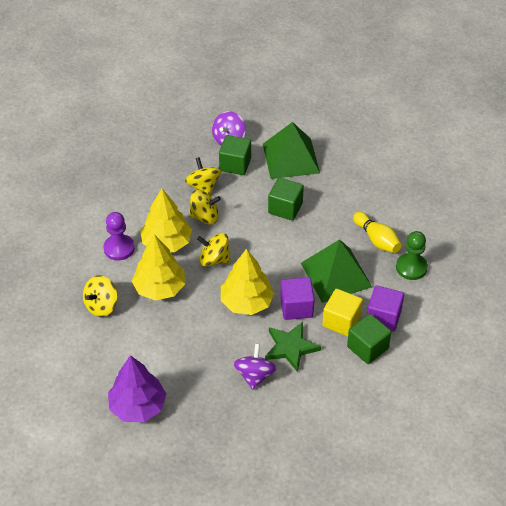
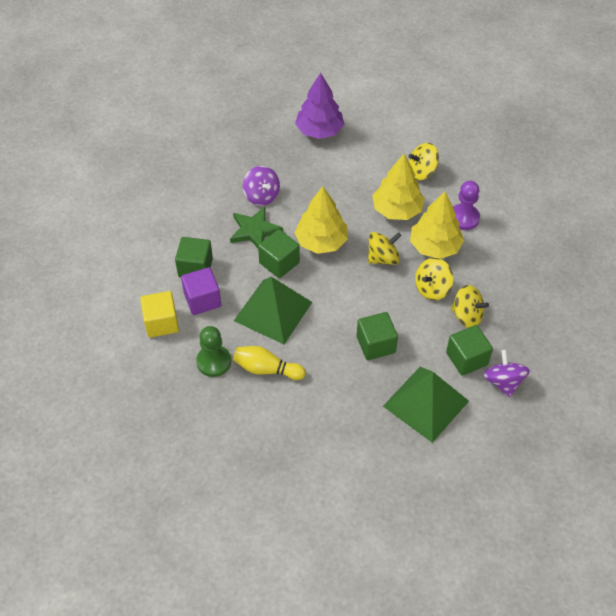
camera: 140 degrees right, 5 degrees up
(101, 305) = (421, 172): yellow spinning top -> yellow spinning top turned 105 degrees counterclockwise
(296, 307) = (279, 263): purple cube -> green cube
(341, 321) = (234, 275): yellow cube -> yellow cube (161, 323)

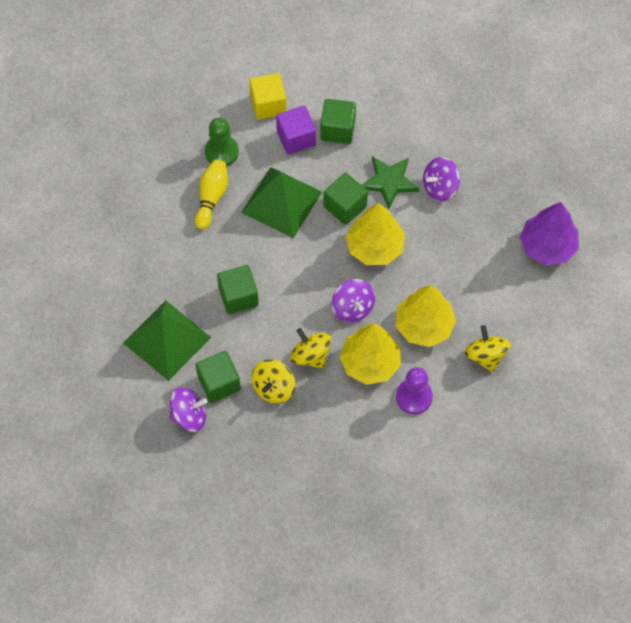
camera: 90 degrees right, 10 degrees up
(383, 258) = (352, 308): yellow spinning top -> purple spinning top

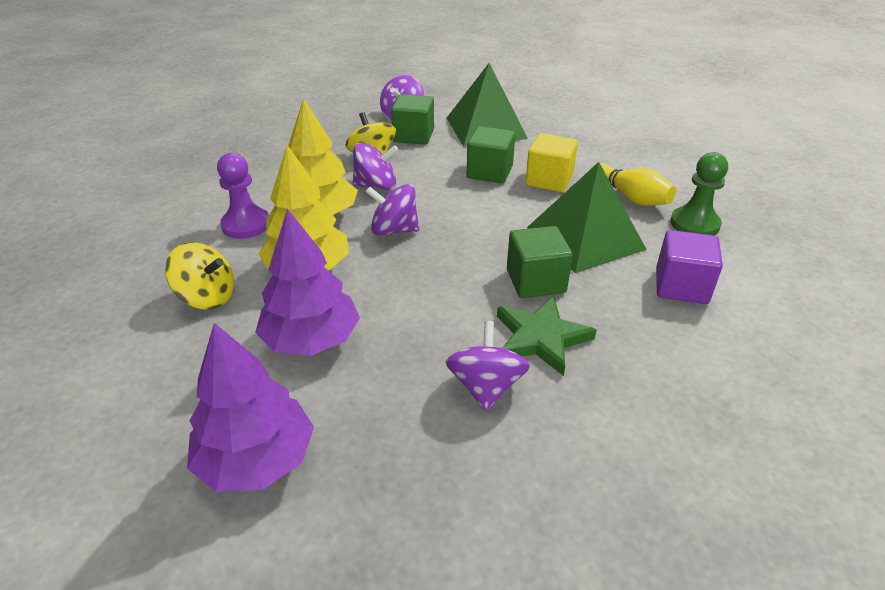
camera: 125 degrees right, 25 degrees down
(268, 104) = (758, 286): yellow cube -> yellow cube (549, 180)
(310, 355) = (376, 186): yellow spinning top -> purple spinning top
(338, 129) = (674, 330): green cube -> none
(375, 247) = (452, 279): yellow tree -> none
(472, 279) = (311, 340): none -> purple tree

